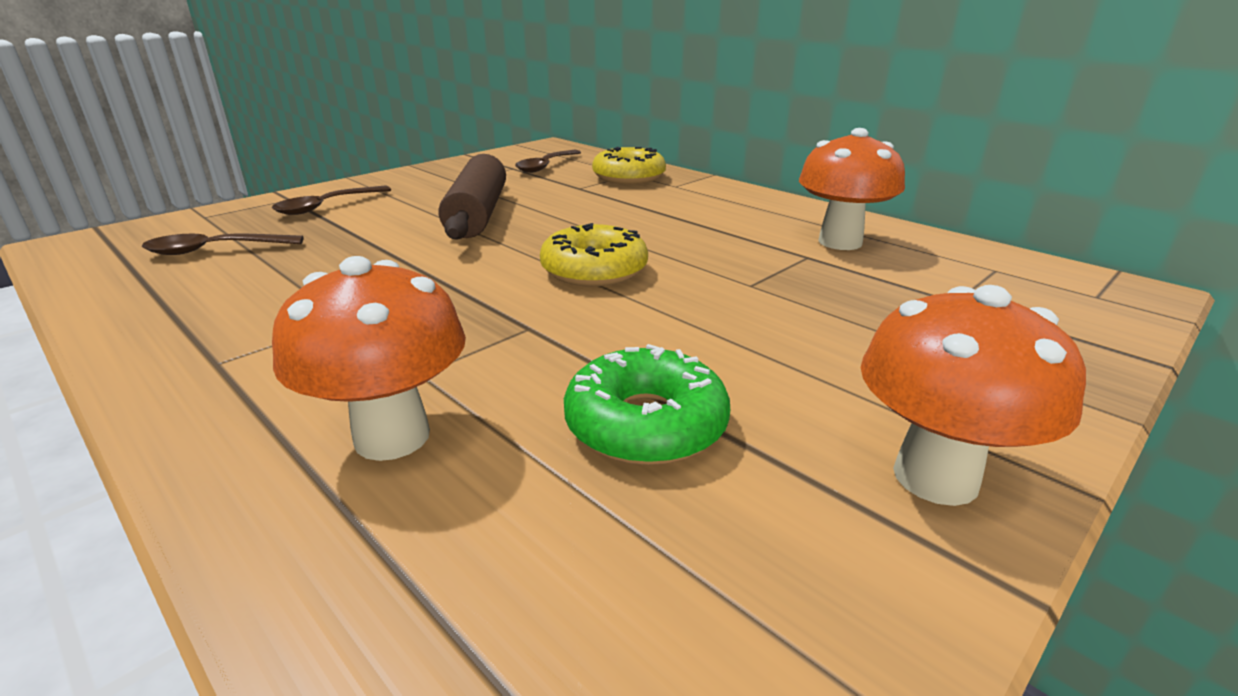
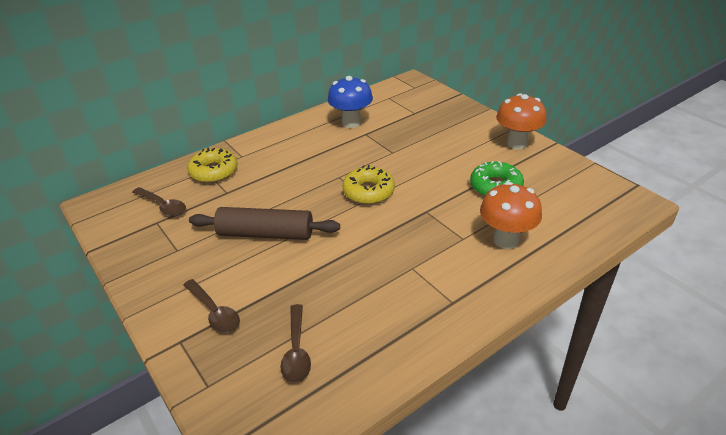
camera: 80 degrees left, 10 degrees up
(840, 242) = (351, 123): orange mushroom -> blue mushroom

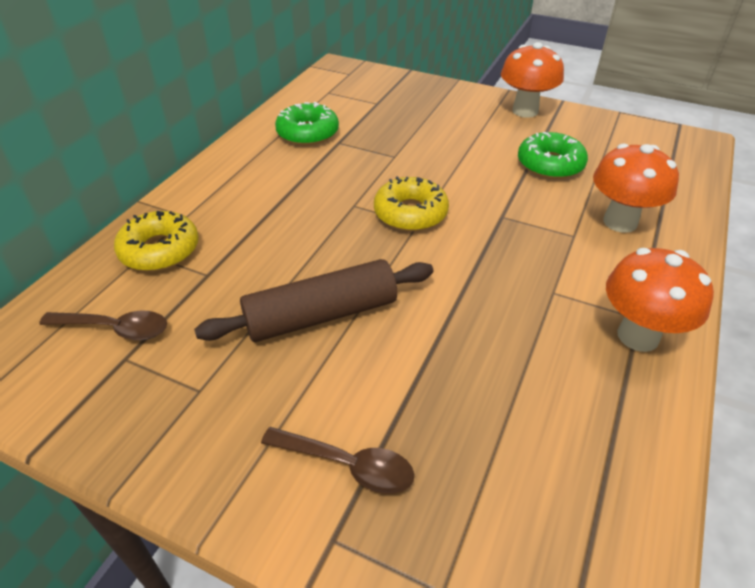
camera: 30 degrees left, 5 degrees up
(296, 351) = (519, 469): brown spoon -> none
(351, 123) = (308, 133): blue mushroom -> green donut
(440, 312) = (638, 336): none -> orange mushroom

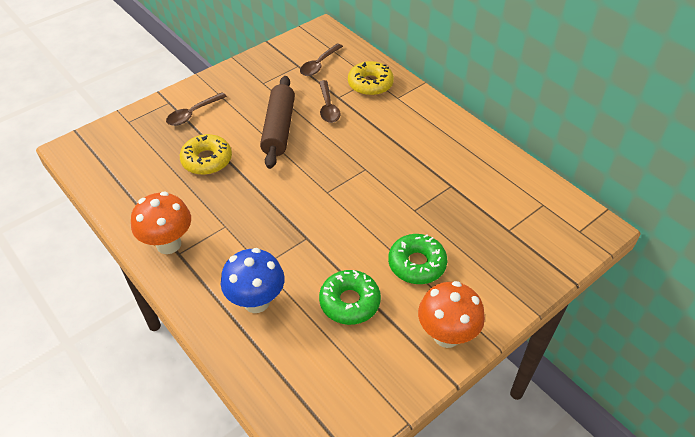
camera: 115 degrees right, 5 degrees up
(239, 277) = (328, 107): none -> brown spoon
(308, 133) = (473, 172): green donut -> green donut (417, 264)
(410, 213) = (339, 192): yellow donut -> yellow donut (207, 160)
(620, 222) = (256, 301): orange mushroom -> blue mushroom

